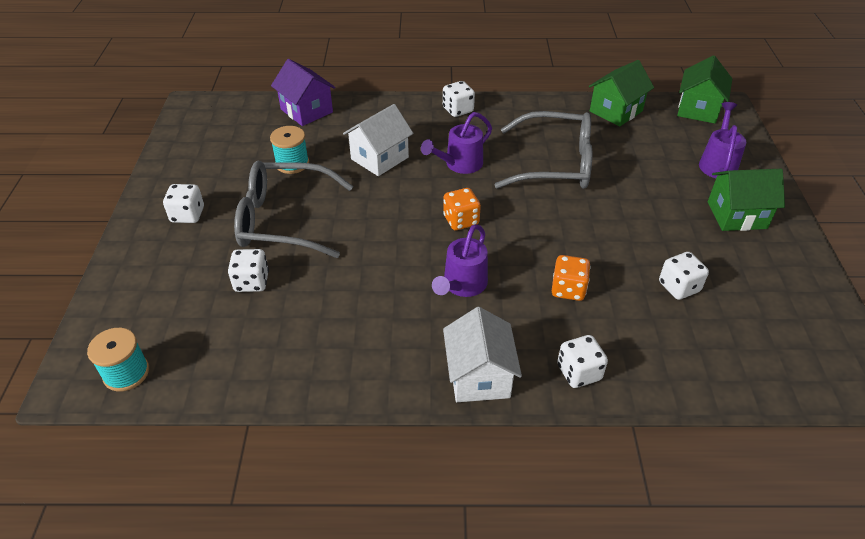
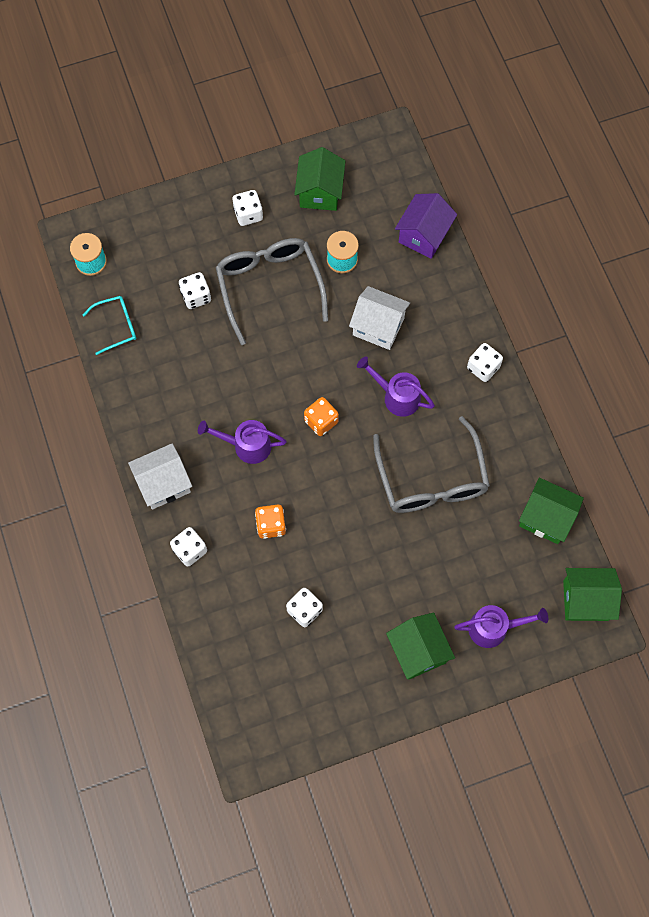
camera: 70 degrees right, 25 degrees up
(208, 160) = (320, 192): none -> green house
(236, 369) = (116, 326): none -> turquoise glasses

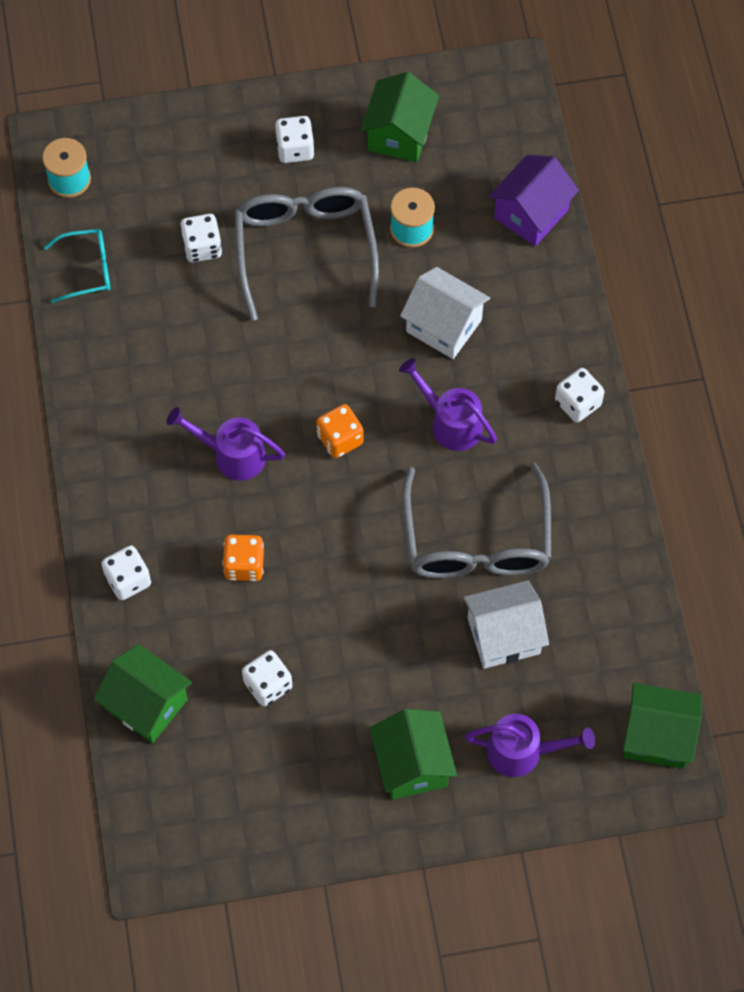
camera: 10 degrees right, 5 degrees down
(163, 483) = (109, 487): white house -> white house (503, 635)
(546, 518) = (624, 617): green house -> green house (146, 704)

